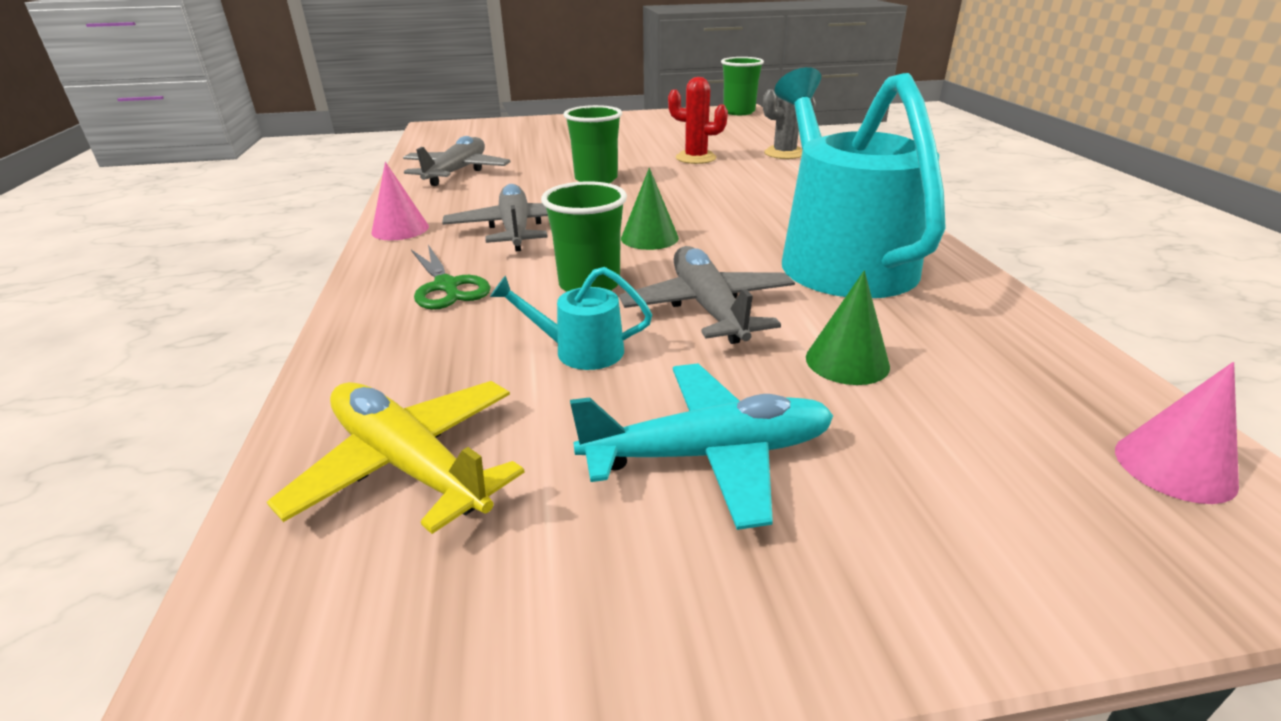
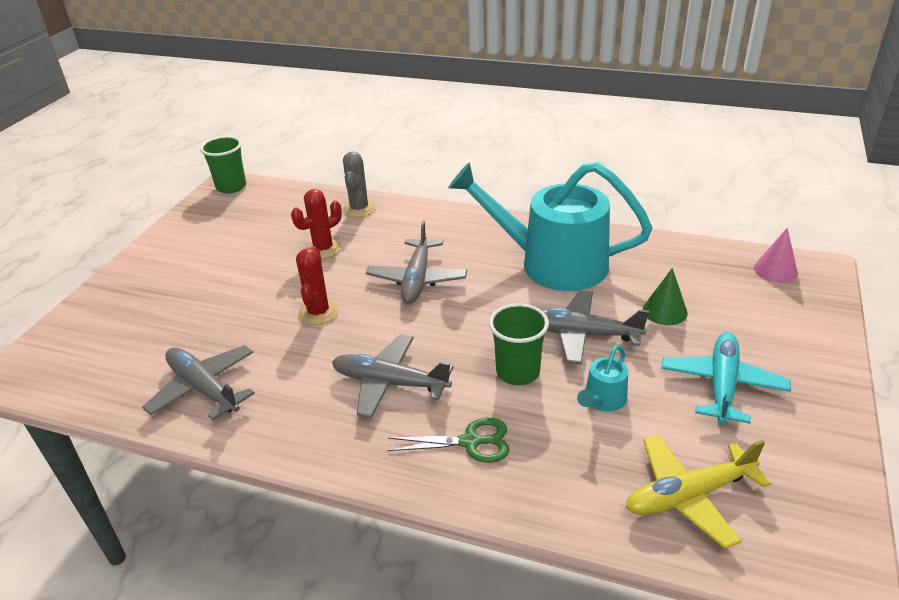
camera: 60 degrees left, 5 degrees up
(400, 229) = (328, 451): pink cone -> none
(596, 179) = (318, 312): green cup -> red cactus
(649, 238) = (462, 323): green cone -> none
(700, 201) = (417, 279): none -> grey plane

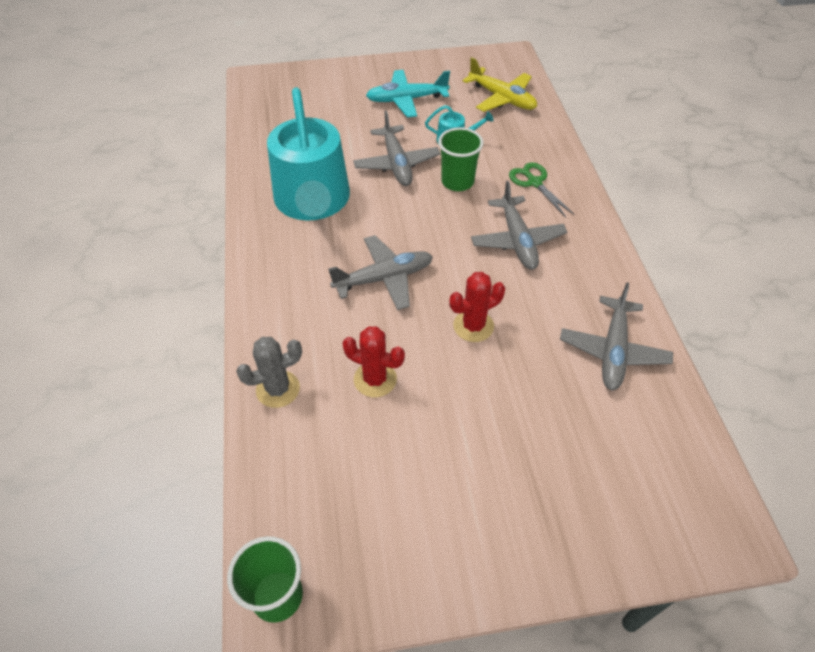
camera: 120 degrees left, 15 degrees up
(664, 311) = (345, 133): green cone -> none
(775, 270) = (264, 94): pink cone -> none

